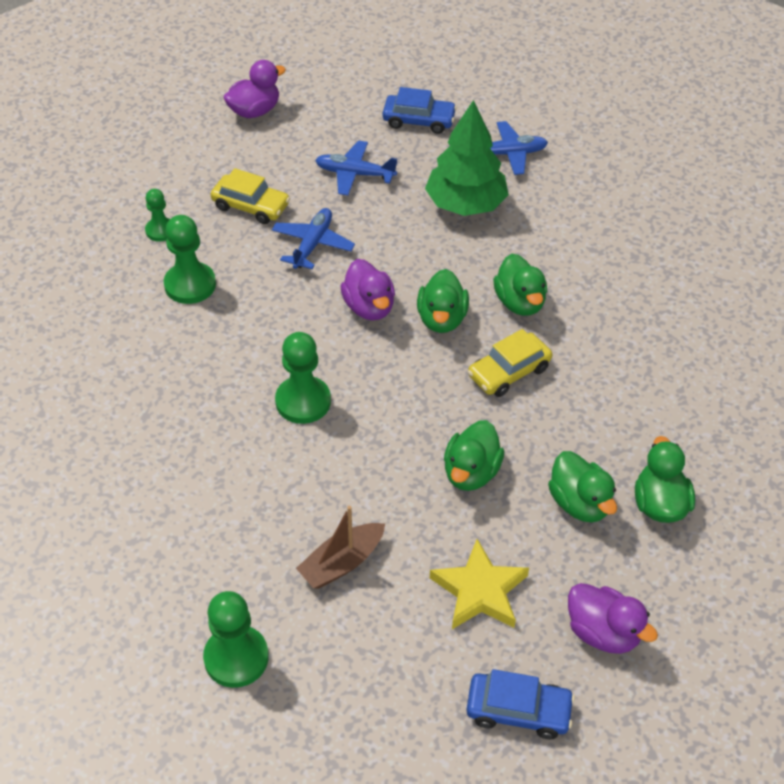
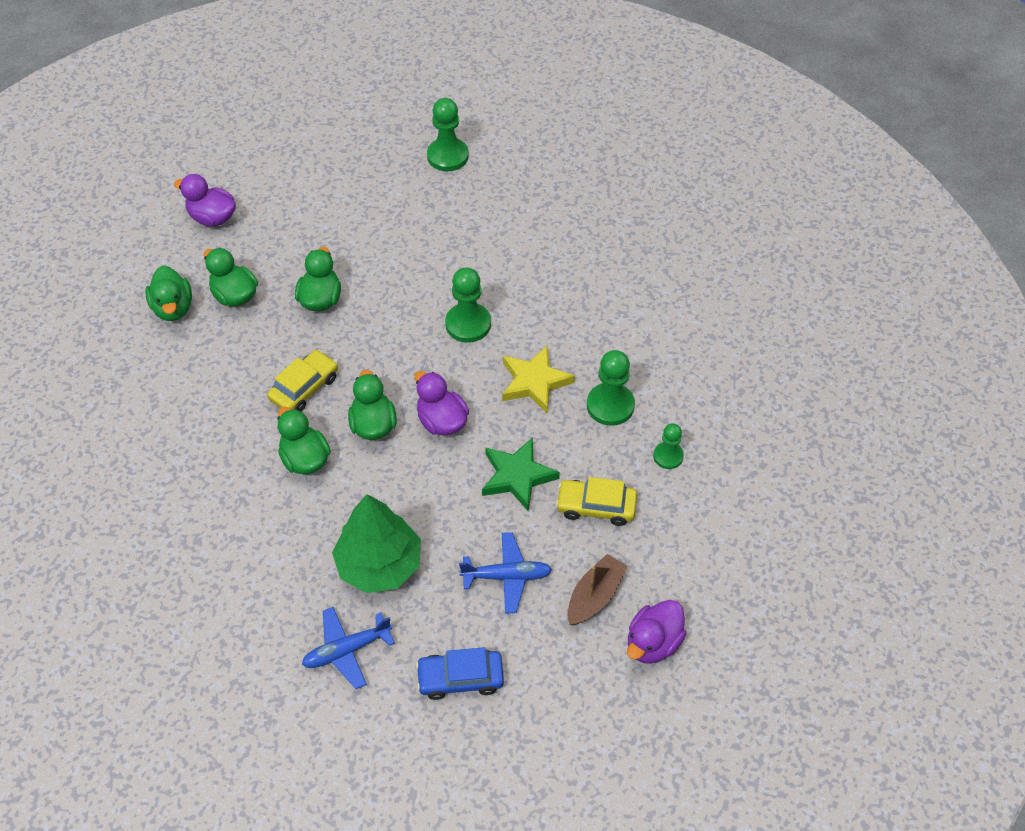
camera: 165 degrees right, 5 degrees up
(312, 244) = (517, 476): blue plane -> green star
(342, 563) = (399, 220): brown boat -> brown boat (595, 596)
(480, 591) = (299, 224): yellow star -> yellow star (534, 382)
(518, 710) = (263, 166): blue car -> none

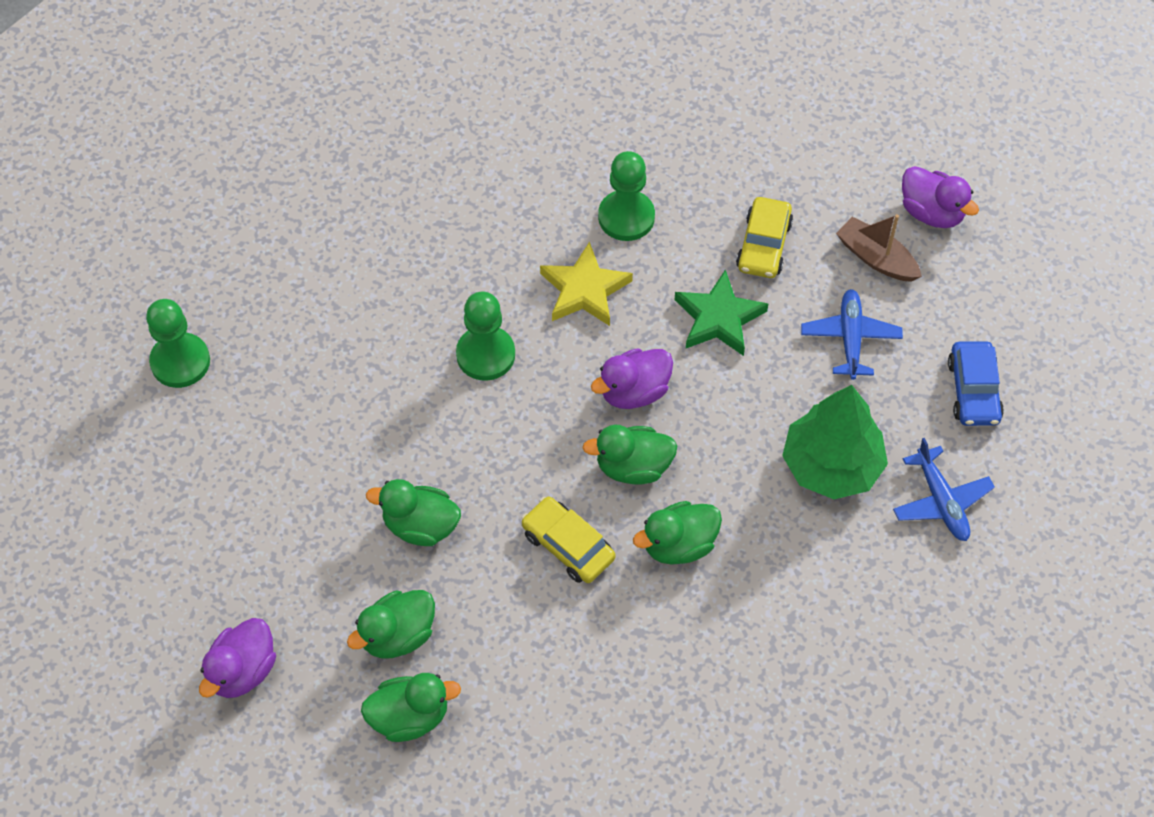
camera: 85 degrees left, 5 degrees up
(668, 456) = (701, 170): green pawn -> none

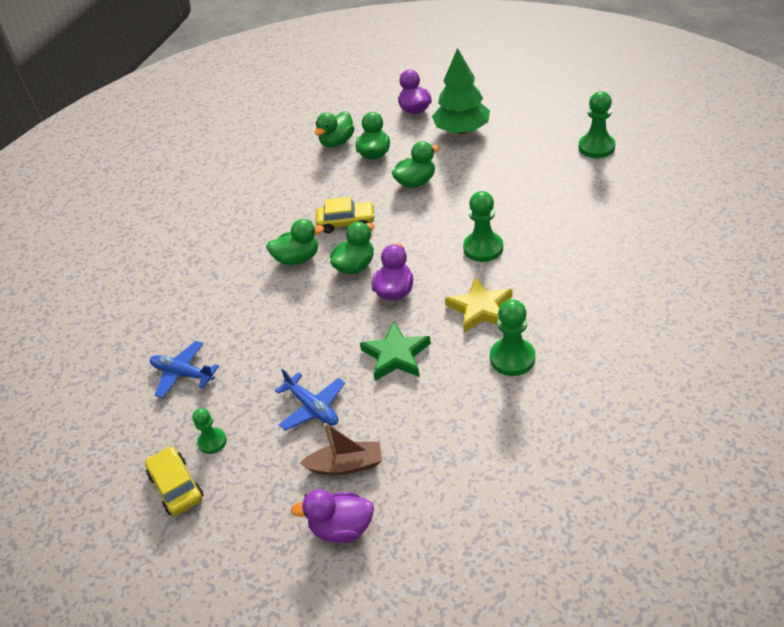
camera: 140 degrees right, 15 degrees down
(679, 545) = (297, 259): green duck -> green duck turned 60 degrees clockwise
(764, 245) = (419, 412): yellow car -> yellow car (176, 487)
(831, 465) = (258, 343): green tree -> green tree (462, 130)
(973, 390) = (212, 442): blue car -> green pawn

